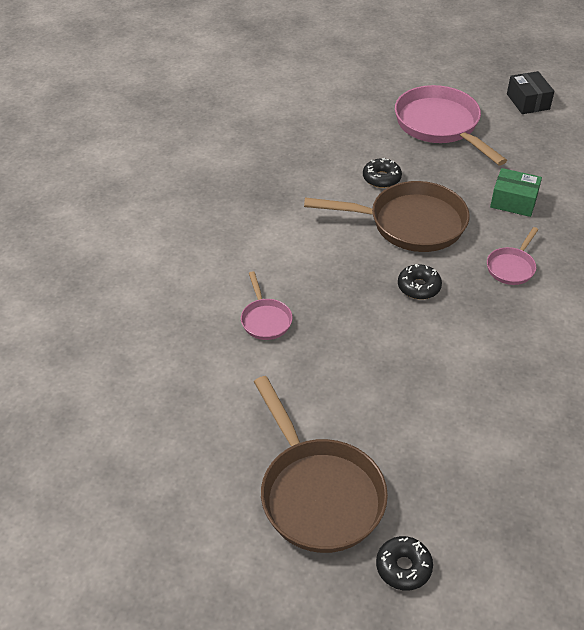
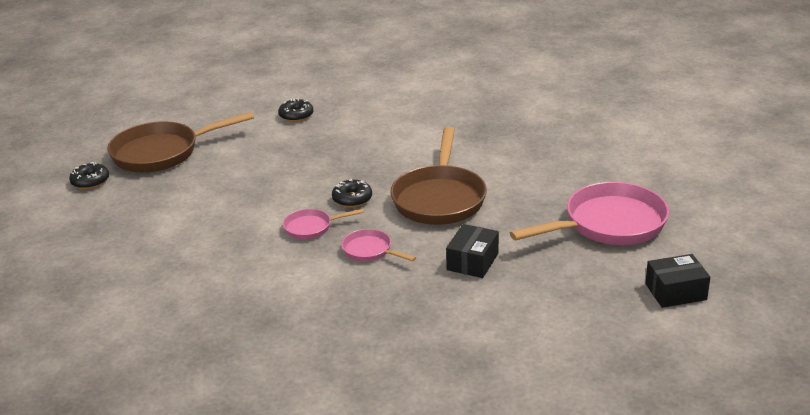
camera: 95 degrees right, 15 degrees down
(265, 320) = (329, 132): pink pan -> pink pan (311, 227)
(381, 178) = (509, 186): black donut -> black donut (296, 115)
(513, 201) = (472, 261): green box -> black box

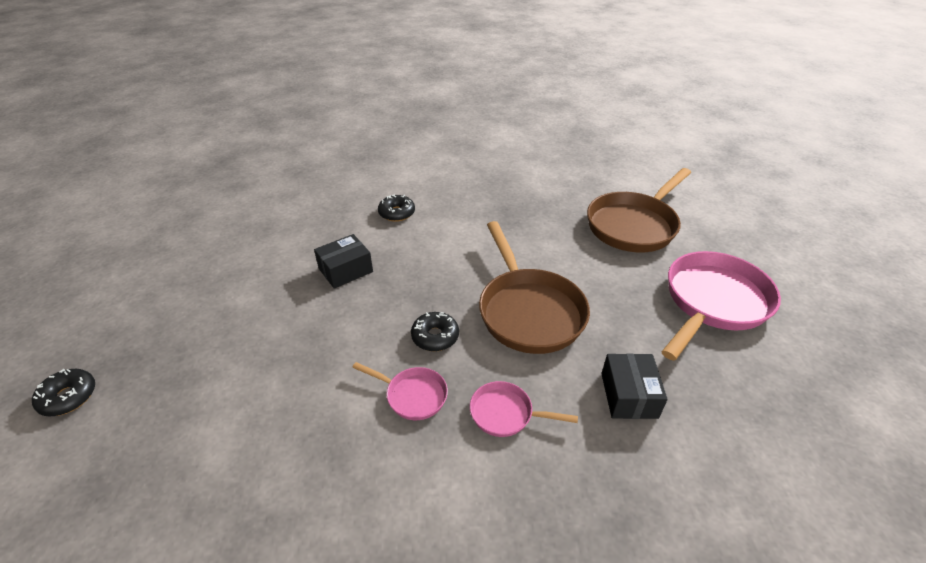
camera: 25 degrees left, 10 degrees up
(161, 153) = (159, 323): brown pan -> brown pan (634, 225)
(296, 115) = (305, 234): black donut -> black donut (397, 213)
(311, 227) = (413, 395): pink pan -> pink pan turned 120 degrees counterclockwise
(675, 292) = (850, 376): black box -> black box (345, 270)

